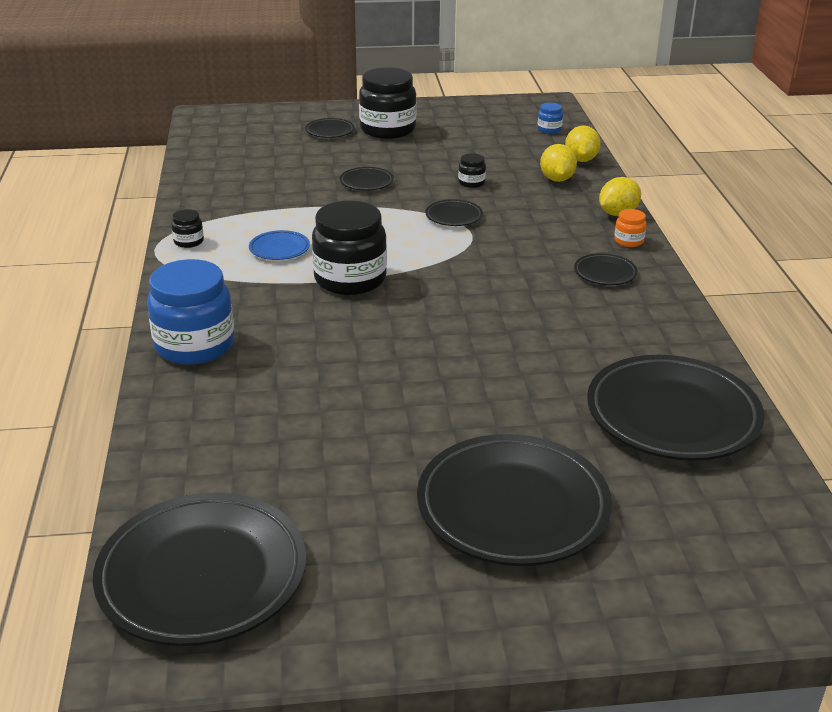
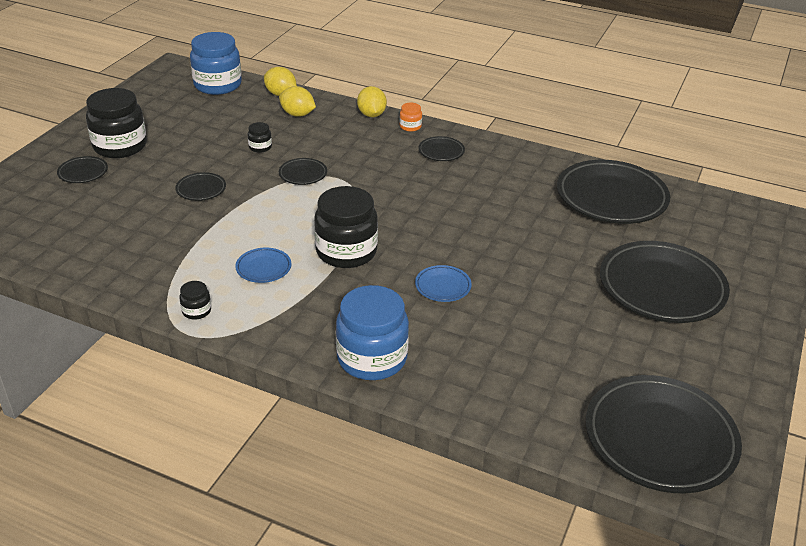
camera: 60 degrees left, 5 degrees up
(349, 349) = (443, 286): none -> blue plate
(549, 129) = (218, 85): blue jar -> blue jar, size x2.29

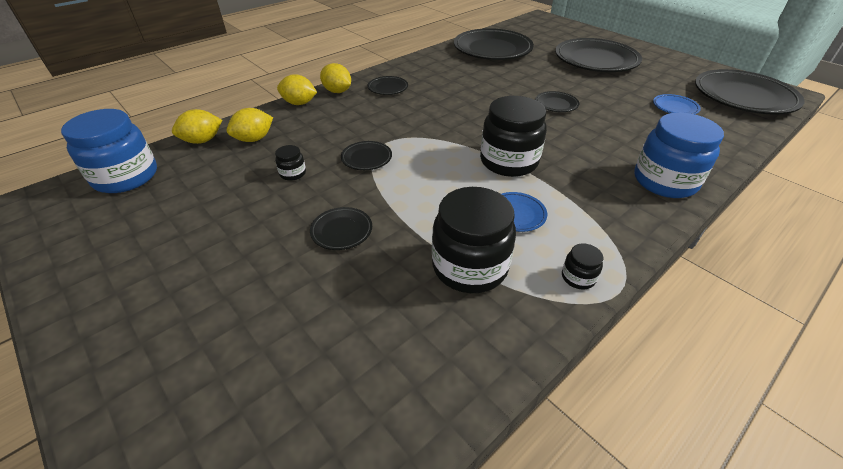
camera: 65 degrees left, 5 degrees up
(83, 172) = (204, 342): black plate -> black plate (556, 104)
(120, 146) = (172, 288): black jar -> black jar (469, 266)
(410, 126) = (337, 91): orange jar -> yellow lemon
(443, 286) = (574, 129): blue plate -> blue plate (675, 107)

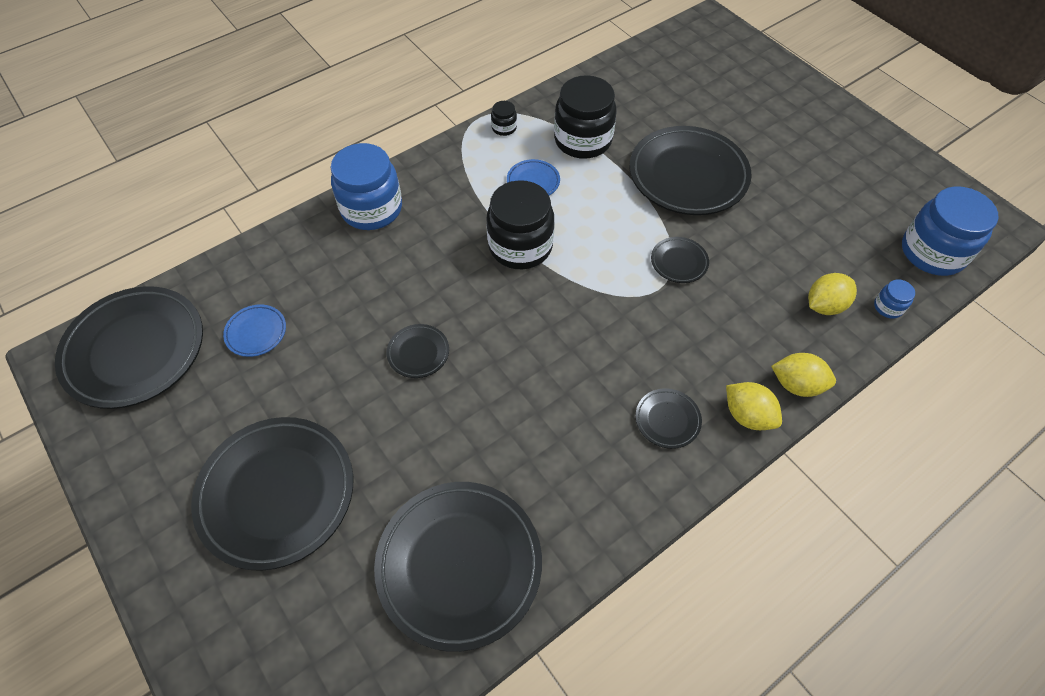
camera: 175 degrees left, 15 degrees up
(202, 141) = (888, 307): yellow lemon -> blue jar
(293, 173) = (755, 245): black jar -> none
(341, 231) = (688, 176): black plate -> black plate, size x2.25

